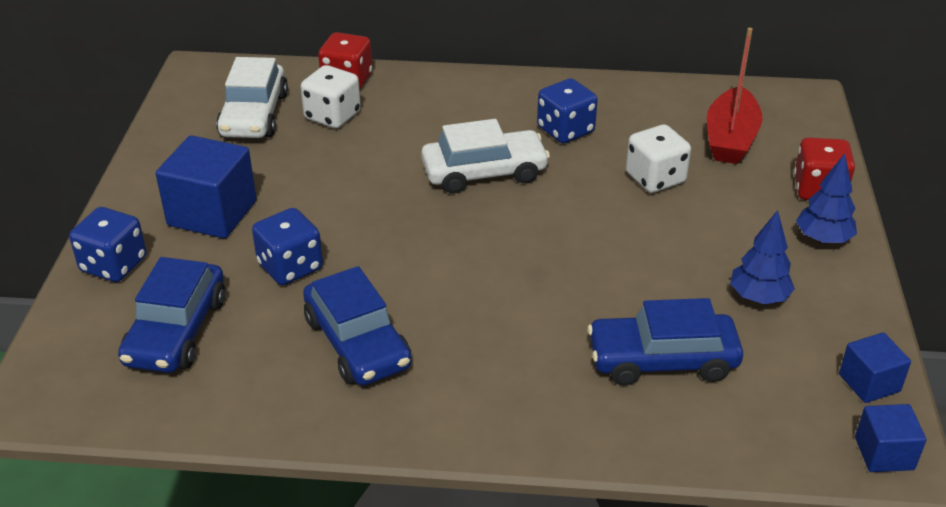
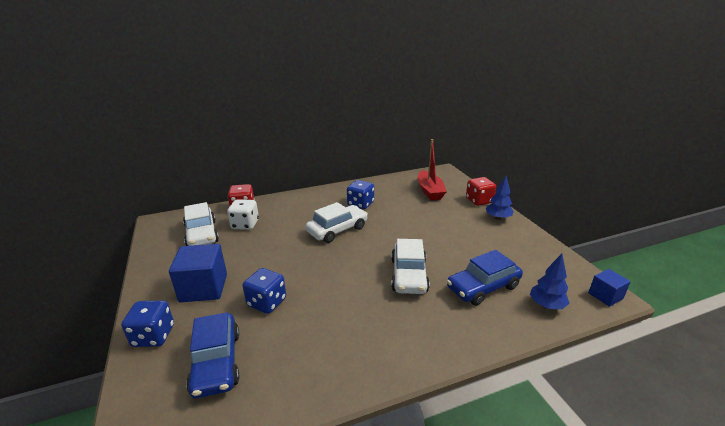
camera: 25 degrees left, 10 degrees down
(357, 342) = (331, 330): blue car -> none
(547, 296) = (409, 275): none -> white car
(655, 178) = (413, 213): white dice -> none
(758, 297) = (496, 247): blue tree -> blue tree (546, 305)
(869, 383) = (570, 268): blue cube -> none

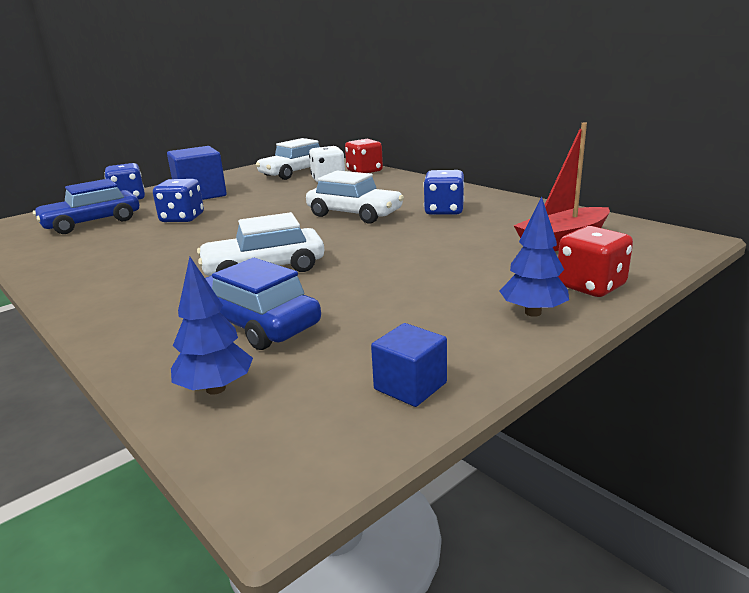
camera: 70 degrees right, 5 degrees down
(605, 296) = (275, 472): blue cube -> blue cube (410, 386)

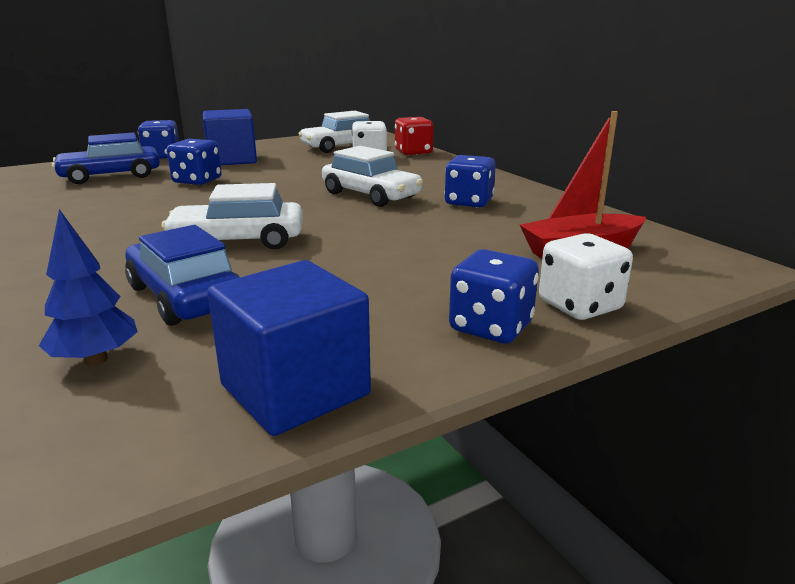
camera: 10 degrees right, 0 degrees up
(410, 386) = (295, 390): blue cube -> blue cube, size x1.78
(533, 312) = (491, 327): blue tree -> blue dice
(590, 286) = (580, 306): red dice -> white dice

